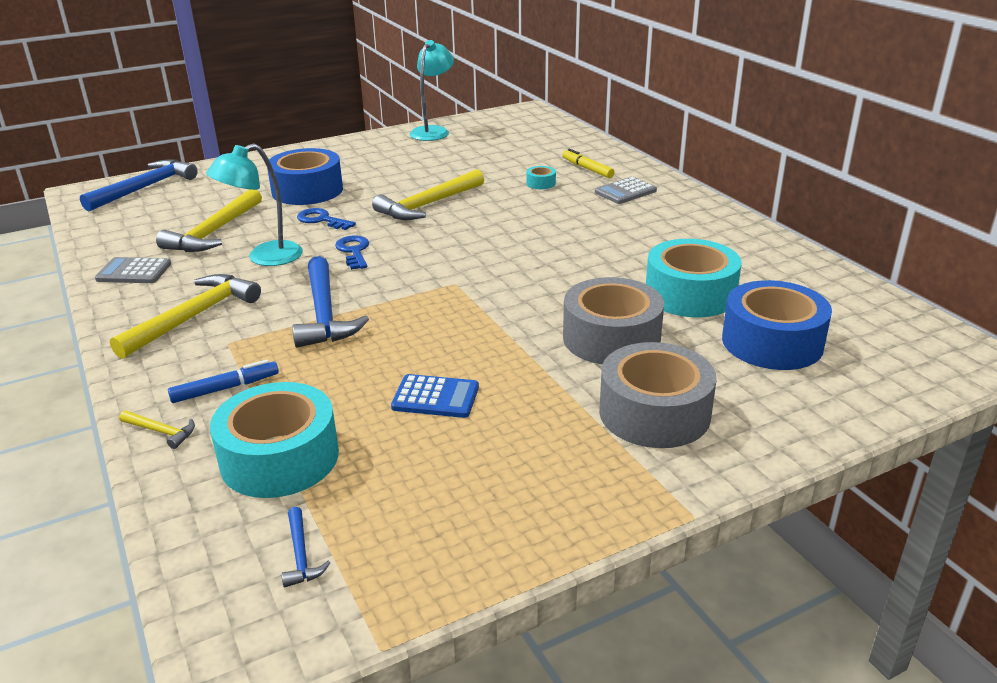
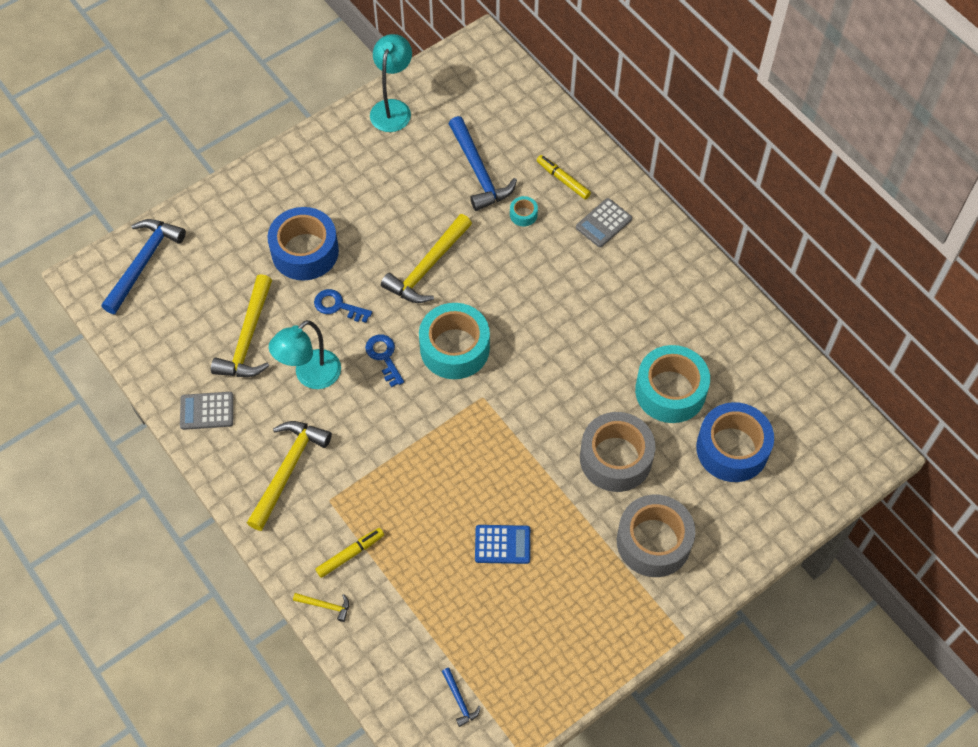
camera: 10 degrees left, 30 degrees up
(225, 388) = (350, 554): blue marker -> yellow marker
(280, 458) = (416, 620): turquoise tape -> turquoise tape (454, 348)
(324, 314) = (390, 453): blue hammer -> blue hammer (478, 172)

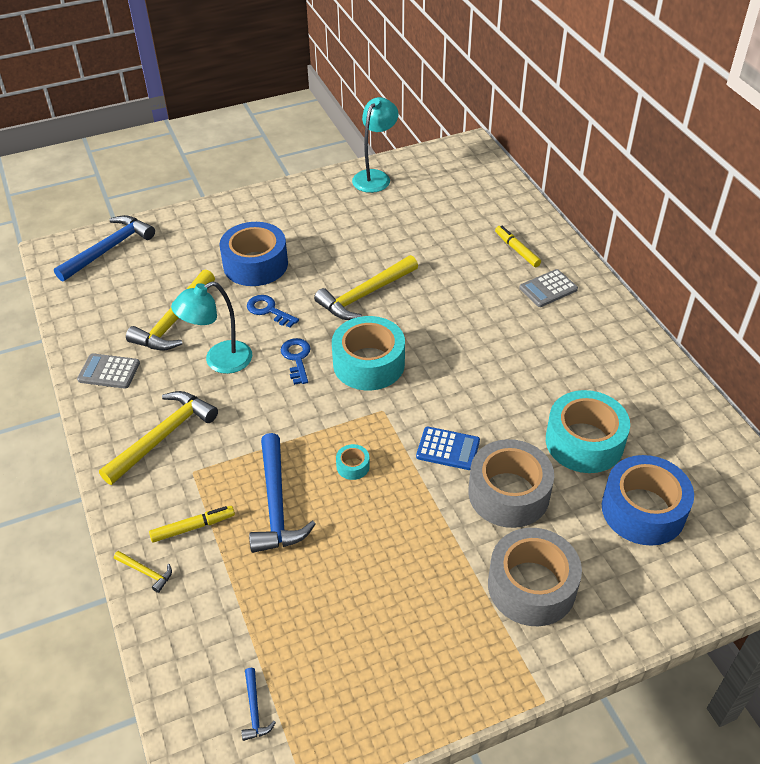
camera: 15 degrees right, 15 degrees down
(478, 172) = (438, 232): blue hammer -> blue hammer (276, 504)
(502, 544) = (359, 552): blue calculator -> blue calculator (448, 449)
(523, 214) = (471, 270): turquoise tape -> turquoise tape (353, 466)

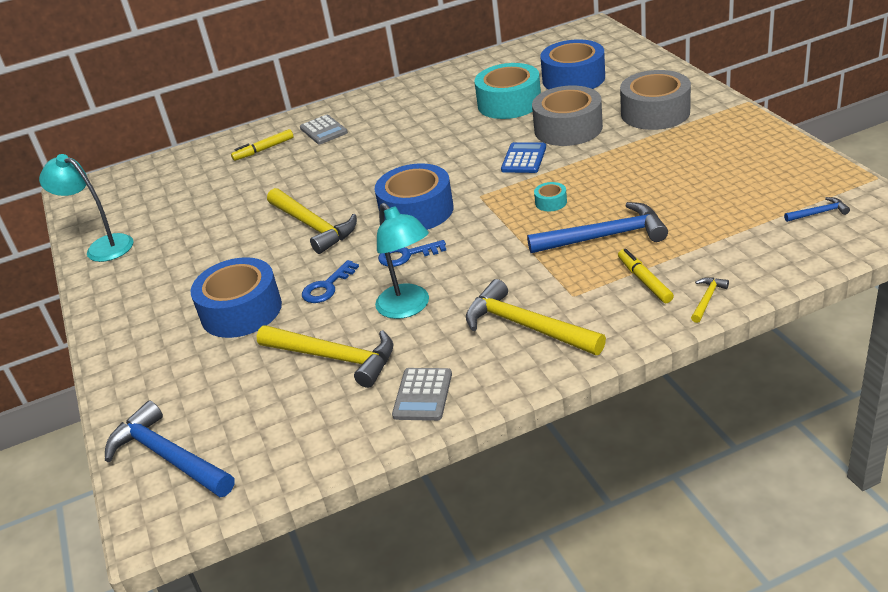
camera: 85 degrees left, 10 degrees down
(369, 363) = (416, 211): turquoise tape -> blue tape

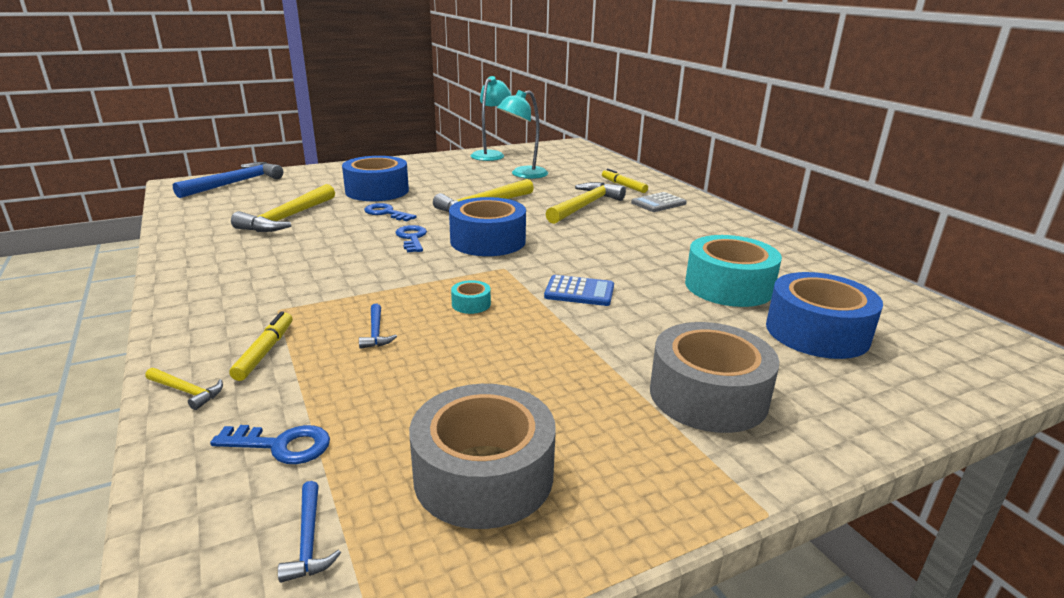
camera: 80 degrees right, 10 degrees down
(408, 308) = (329, 240): turquoise lamp -> turquoise lamp (523, 174)
(422, 395) = (205, 246): grey calculator -> none
(526, 326) = (251, 285): yellow hammer -> yellow hammer (585, 206)
(568, 128) = (656, 321): grey tape -> grey tape (483, 475)
(605, 237) = (376, 332): blue hammer -> blue hammer, size x0.45
(644, 281) = (265, 351): yellow marker -> yellow marker turned 60 degrees counterclockwise
(750, 241) = (282, 445): none -> blue key

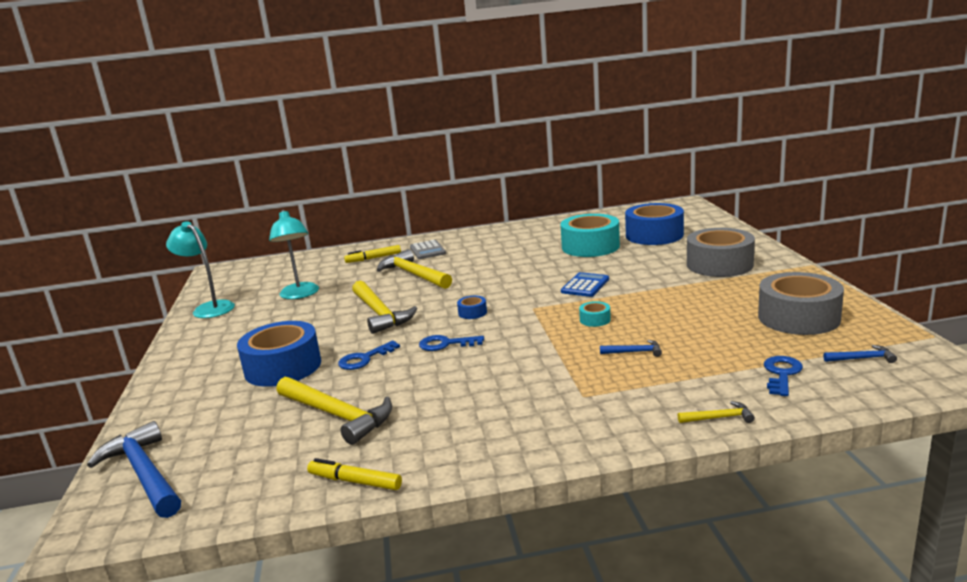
camera: 70 degrees left, 5 degrees down
(187, 391) = (719, 418): yellow hammer -> yellow hammer turned 45 degrees clockwise
(265, 351) = (659, 393): yellow marker -> yellow marker (355, 481)
(488, 241) = (472, 313): blue tape -> blue tape, size x0.42

